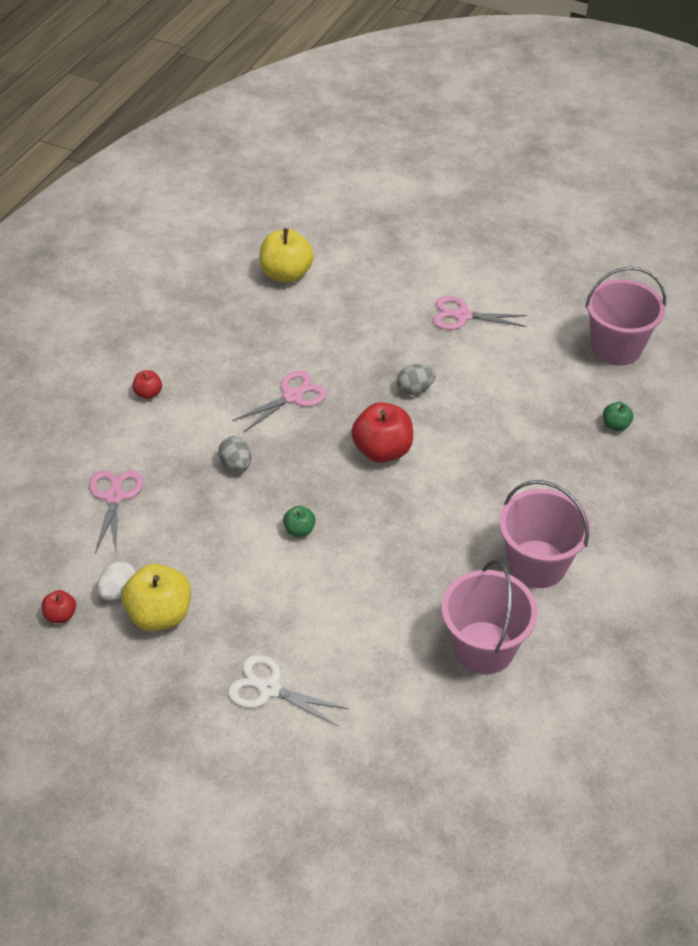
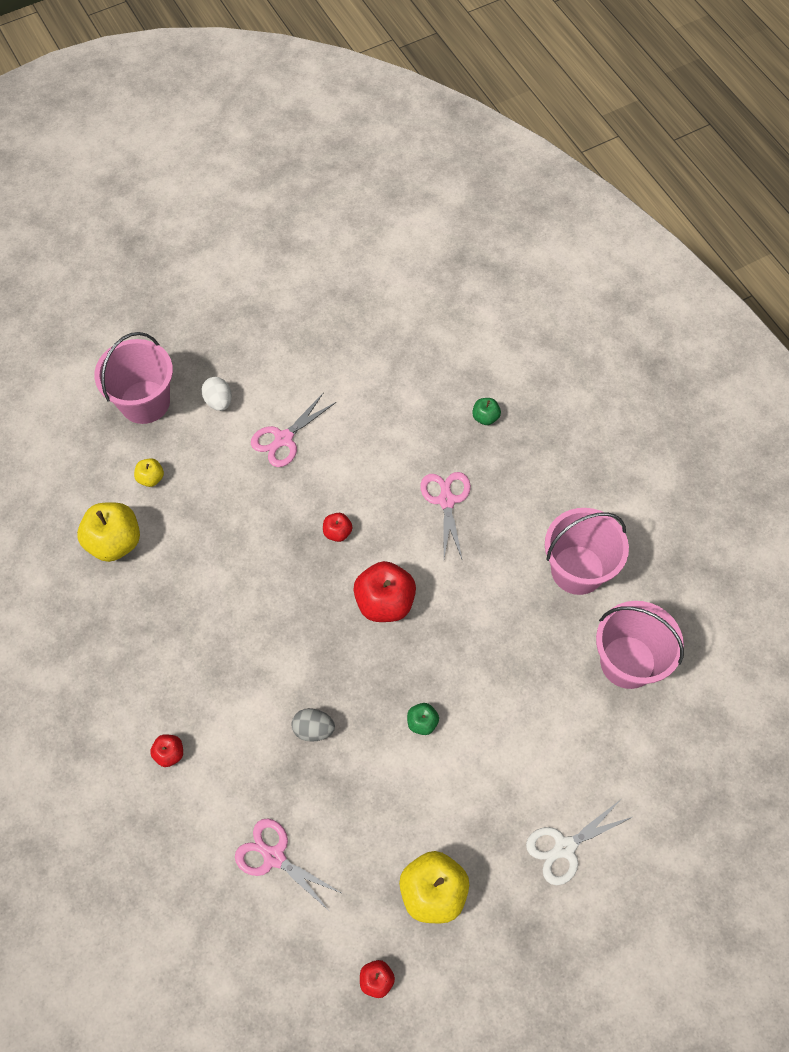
camera: 55 degrees left, 15 degrees up
(119, 591) = (384, 913): white egg -> white egg (218, 401)
(292, 396) = (270, 633): pink scissors -> pink scissors (446, 501)
(355, 264) = (151, 478): none -> yellow apple
(415, 389) = (337, 532): grey egg -> red apple
(616, 347) = (408, 357): pink bucket -> pink bucket (145, 402)

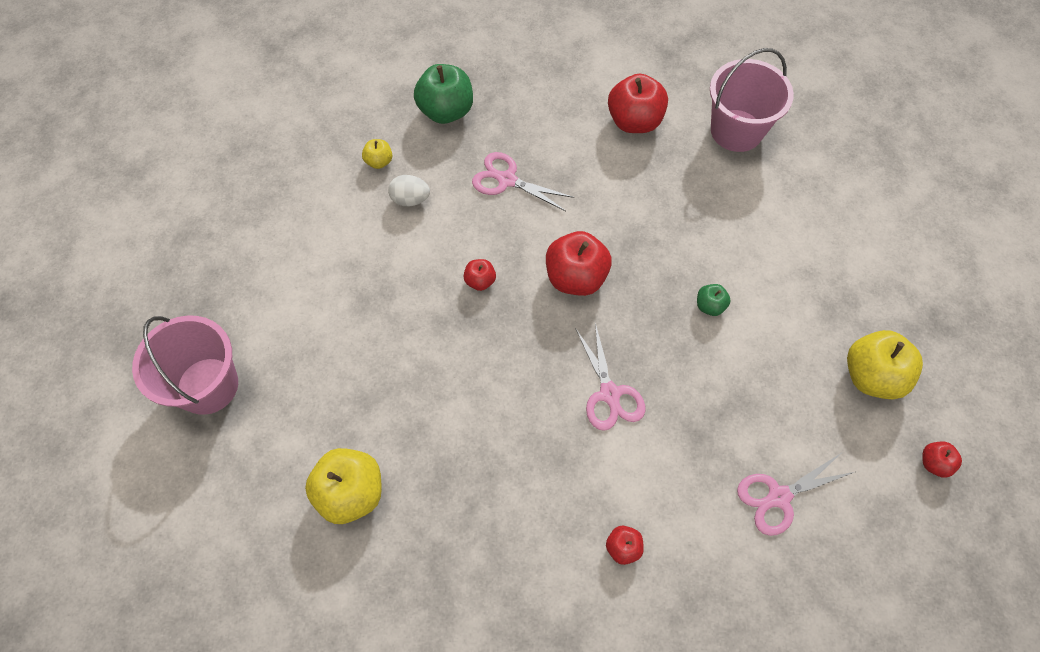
camera: 60 degrees left, 0 degrees up
(151, 478) = (302, 421): yellow apple -> yellow apple (379, 161)
(218, 401) = (262, 315): white egg -> white egg (410, 199)
(284, 439) = (348, 278): pink scissors -> pink scissors (609, 394)
(313, 729) = (668, 399): grey egg -> none
(485, 417) = (446, 111): green apple -> green apple, size x2.01
(565, 847) = (875, 256): white scissors -> none
(577, 570) = (634, 121): pink bucket -> red apple

